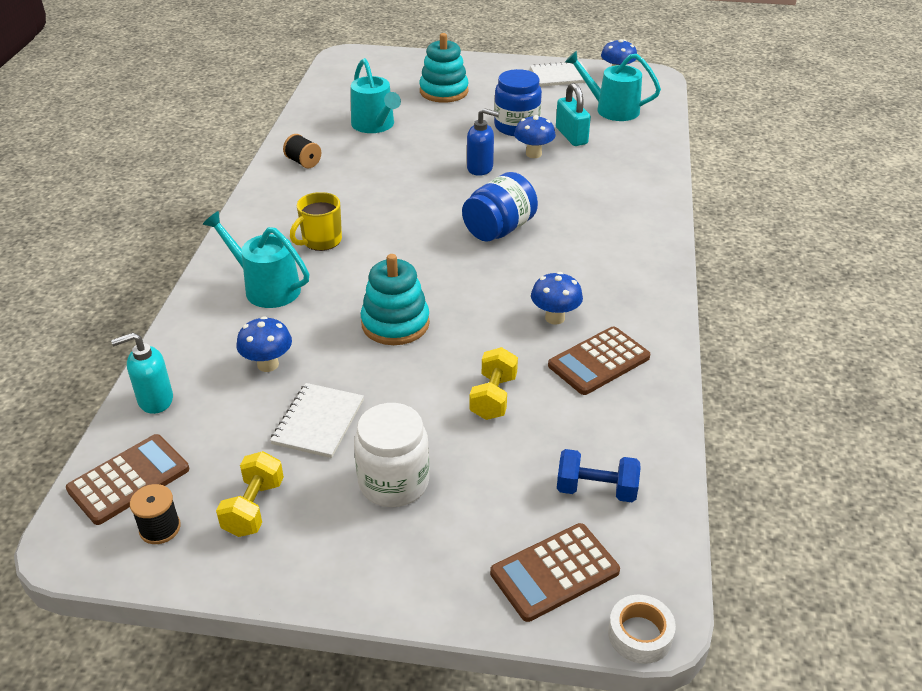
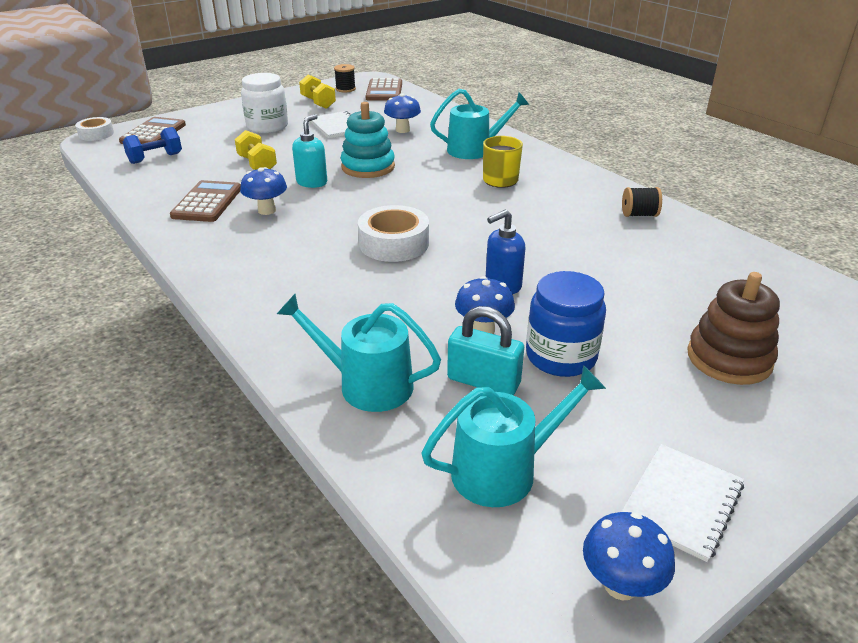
camera: 135 degrees right, 5 degrees down
(155, 400) = (426, 105): turquoise soap dispenser -> turquoise soap dispenser (312, 182)
(375, 125) = (677, 274): turquoise watering can -> turquoise watering can (367, 385)
(444, 91) = (729, 358): turquoise stacking toy -> brown stacking toy
(499, 229) = (394, 243): blue jar -> white tape

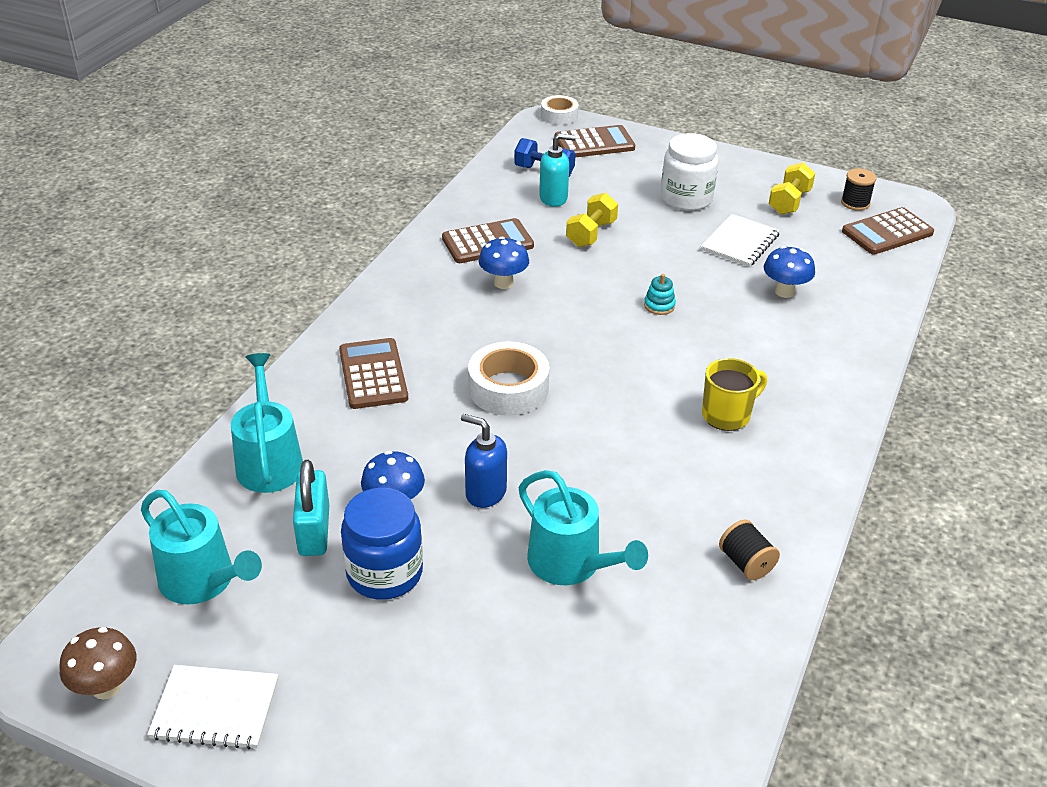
camera: 60 degrees right, 5 degrees up
(308, 297) = (373, 374): none -> brown calculator
(312, 182) = (586, 284): turquoise soap dispenser -> turquoise soap dispenser (554, 198)
(368, 167) = (659, 305): turquoise stacking toy -> turquoise stacking toy, size x0.46
(474, 150) = (791, 367): turquoise watering can -> turquoise watering can (571, 563)
(620, 585) = (106, 687): blue mushroom -> brown mushroom
(729, 358) = (463, 709): brown stacking toy -> none

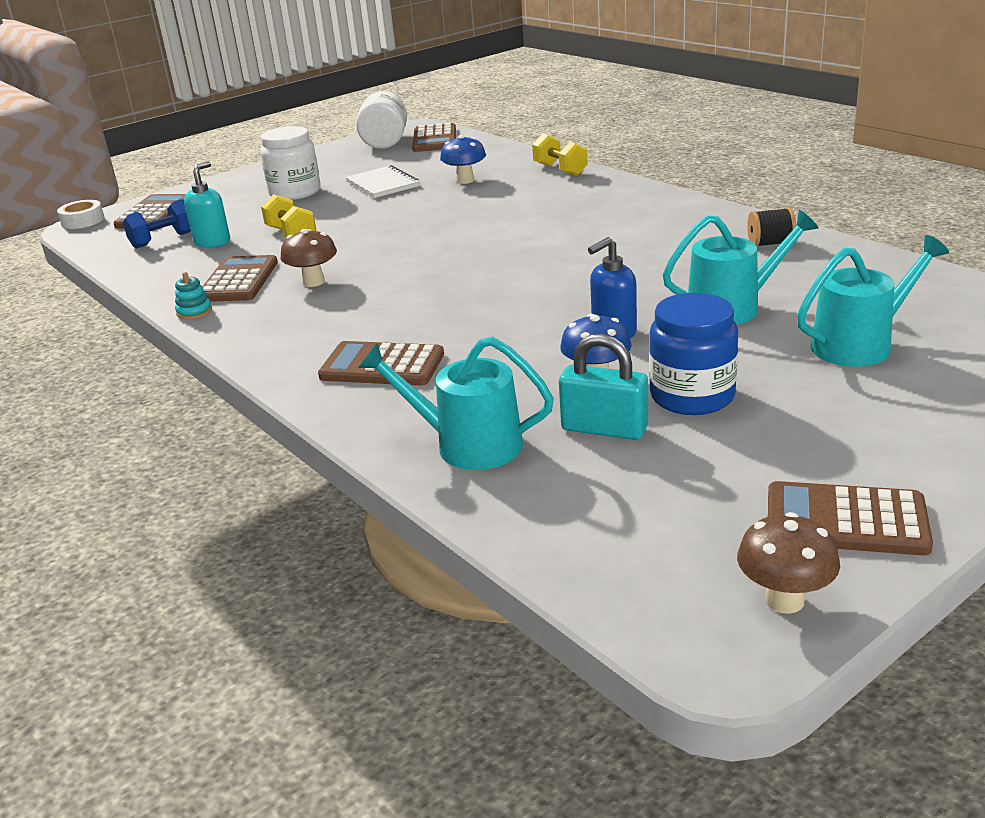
camera: 60 degrees left, 10 degrees down
(203, 580) = (639, 510): turquoise watering can -> turquoise watering can (859, 345)
(215, 708) = (846, 520): white notebook -> brown calculator
(503, 283) = (313, 282): blue mushroom -> brown mushroom
(508, 388) = (475, 301): white tape -> none
(659, 305) = (429, 224): turquoise stacking toy -> turquoise stacking toy (194, 312)
(727, 415) = (595, 223): yellow mug -> none
(789, 202) = (353, 160): yellow dumbbell -> yellow dumbbell (560, 170)
(855, 203) = (385, 142): black spool -> white jar

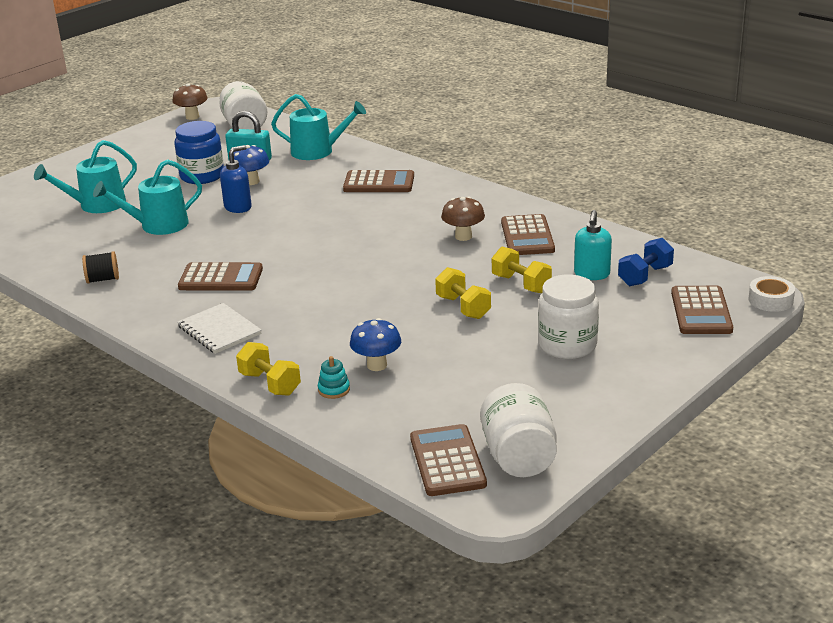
camera: 170 degrees right, 0 degrees up
(194, 312) = (537, 211): turquoise stacking toy -> turquoise stacking toy (334, 389)
(364, 217) = (463, 307): none -> yellow dumbbell
(382, 184) = (471, 359): white notebook -> white notebook (219, 330)
(631, 547) = (244, 125): none -> white jar
(846, 520) = (156, 137): brown calculator -> brown calculator (221, 278)

